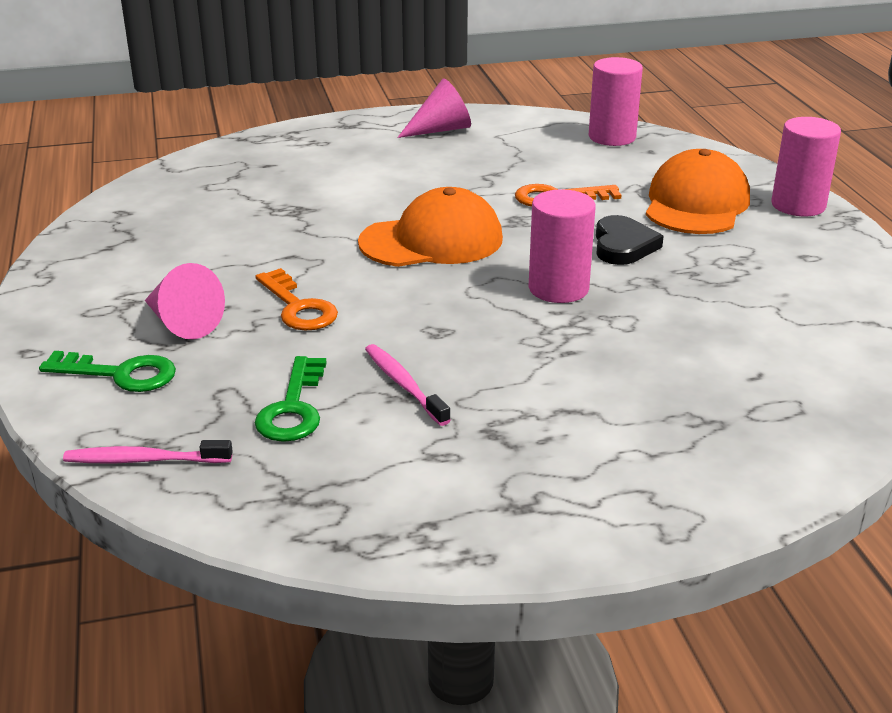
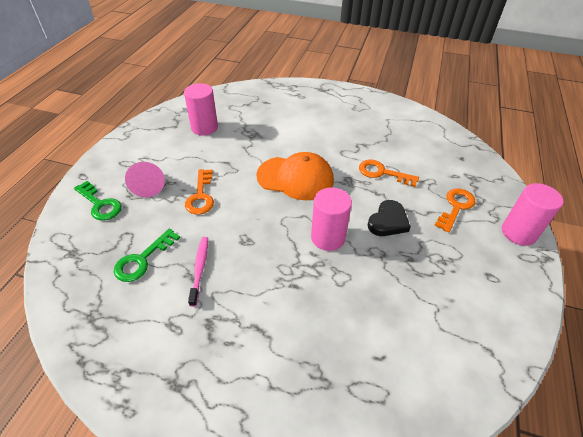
camera: 30 degrees right, 15 degrees up
(144, 460) = (62, 261): pink toothbrush -> none
(440, 130) = (362, 106): pink cone -> none
(612, 137) = (448, 141): pink cylinder -> pink cylinder (204, 128)
(696, 204) = (455, 207): orange cap -> orange key

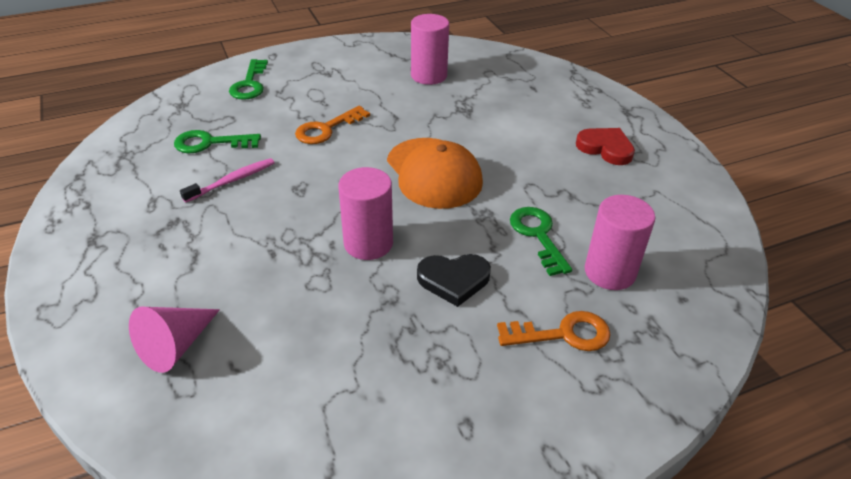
camera: 50 degrees right, 5 degrees down
(148, 184) = (304, 92): pink cone -> pink cone (176, 345)
(341, 113) = (605, 148): none -> red heart
(382, 173) = (538, 235): orange key -> green key
(518, 233) = (595, 427): pink cylinder -> pink cylinder (609, 272)

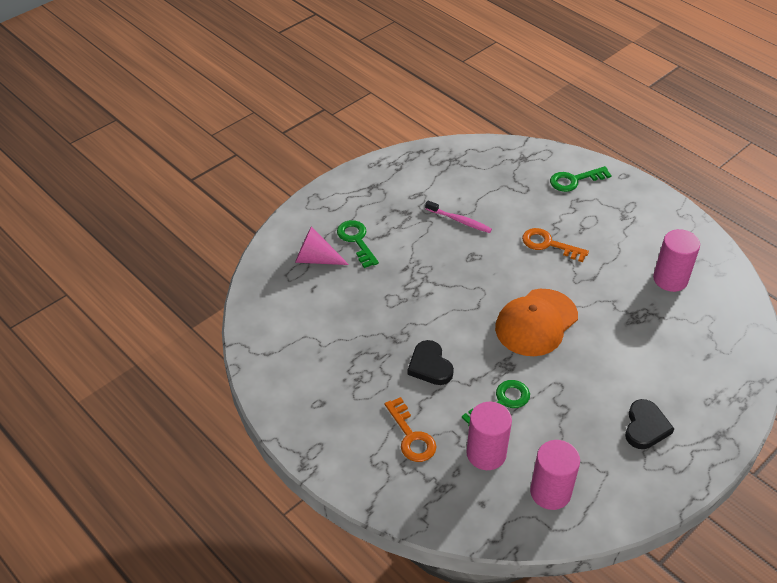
camera: 70 degrees right, 5 degrees up
(210, 143) = (491, 192): green key -> green key (356, 240)
(368, 243) = (440, 311): pink cylinder -> pink cylinder (550, 492)
(605, 148) = (645, 427): red heart -> black heart

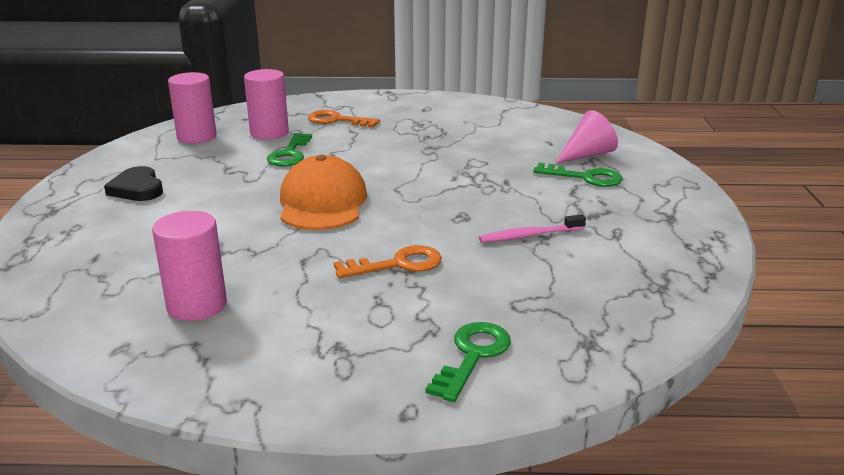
camera: 135 degrees right, 20 degrees down
(430, 366) = (378, 147): black heart -> none

